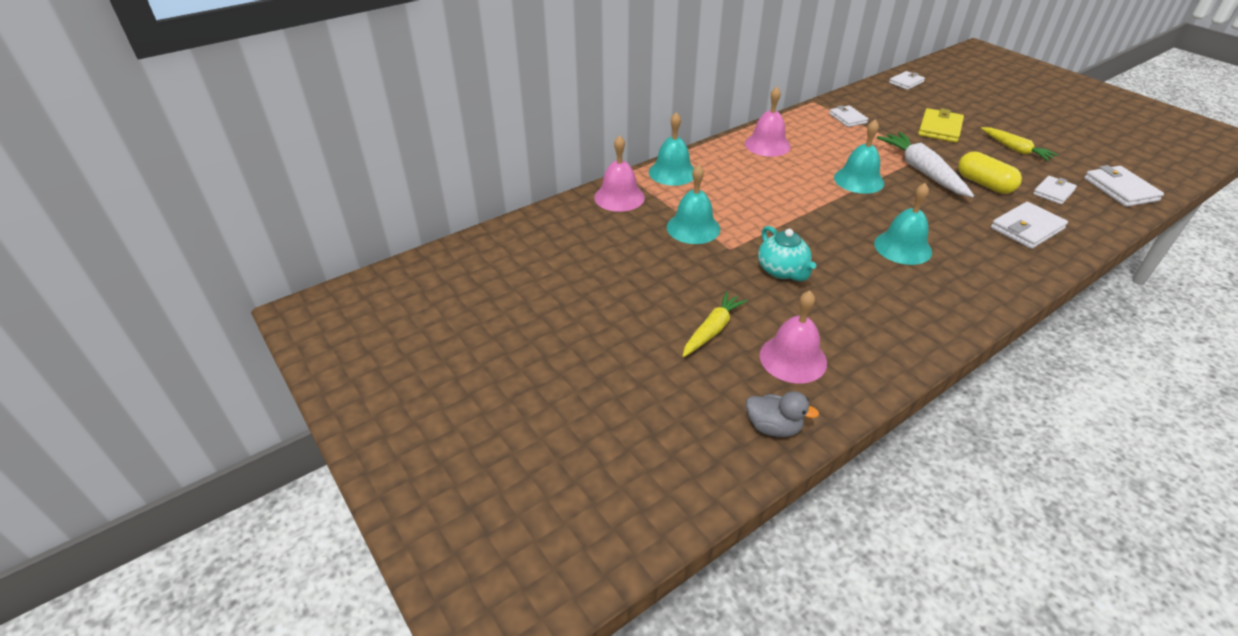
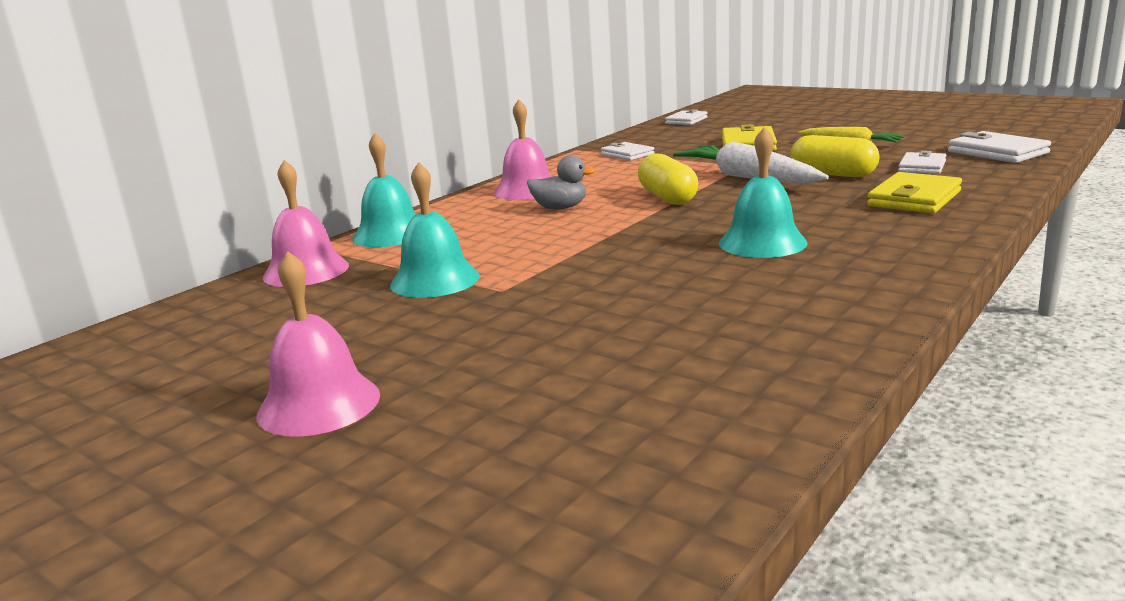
camera: 15 degrees left, 20 degrees down
(712, 330) = (497, 386): yellow carrot -> none
(773, 427) = (657, 496): grey duck -> grey duck (560, 208)
(782, 271) = (593, 297): turquoise teapot -> none
(793, 358) = (653, 392): pink bell -> pink bell (319, 404)
(859, 180) = (667, 197): turquoise bell -> yellow capsule
(1027, 228) = (914, 199): white wallet -> yellow wallet

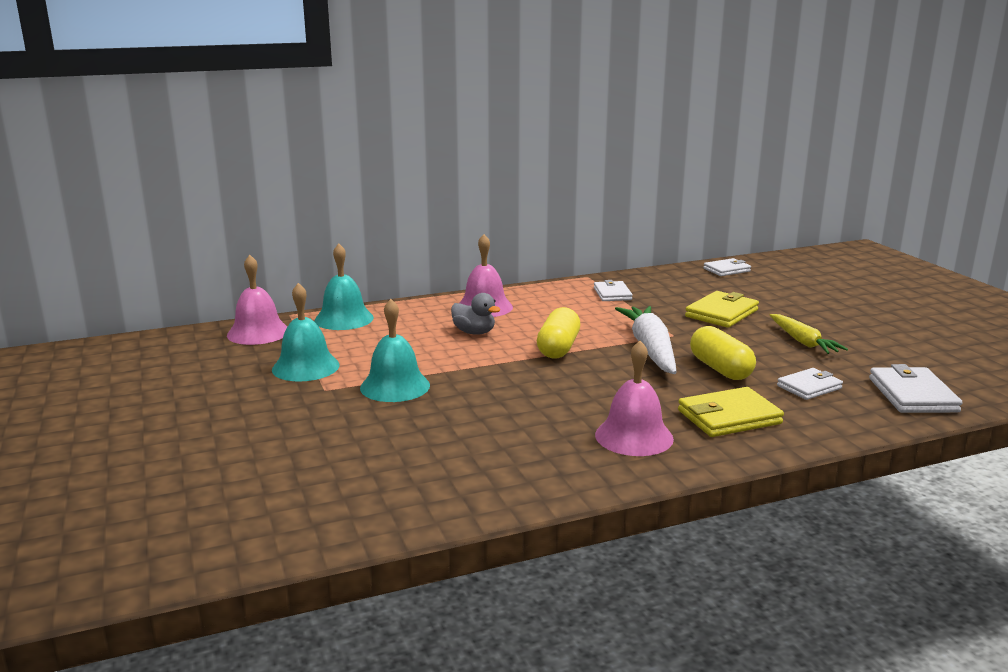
camera: 30 degrees right, 0 degrees up
(319, 404) = (125, 431): pink bell -> pink bell (634, 436)
(762, 242) = (538, 414): turquoise bell -> turquoise bell (395, 386)

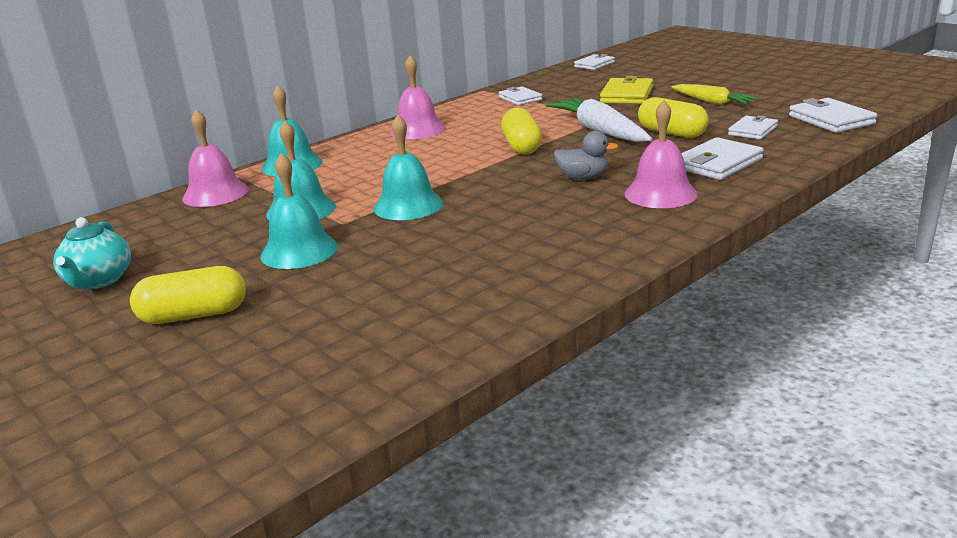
camera: 20 degrees left, 5 degrees up
(98, 393) = (99, 281): none -> turquoise teapot
(129, 447) = (194, 315): none -> yellow capsule
(264, 408) = (299, 251): none -> turquoise bell
(474, 332) = (432, 150): grey duck -> grey duck (583, 178)
(729, 417) = (718, 164): yellow wallet -> white wallet

